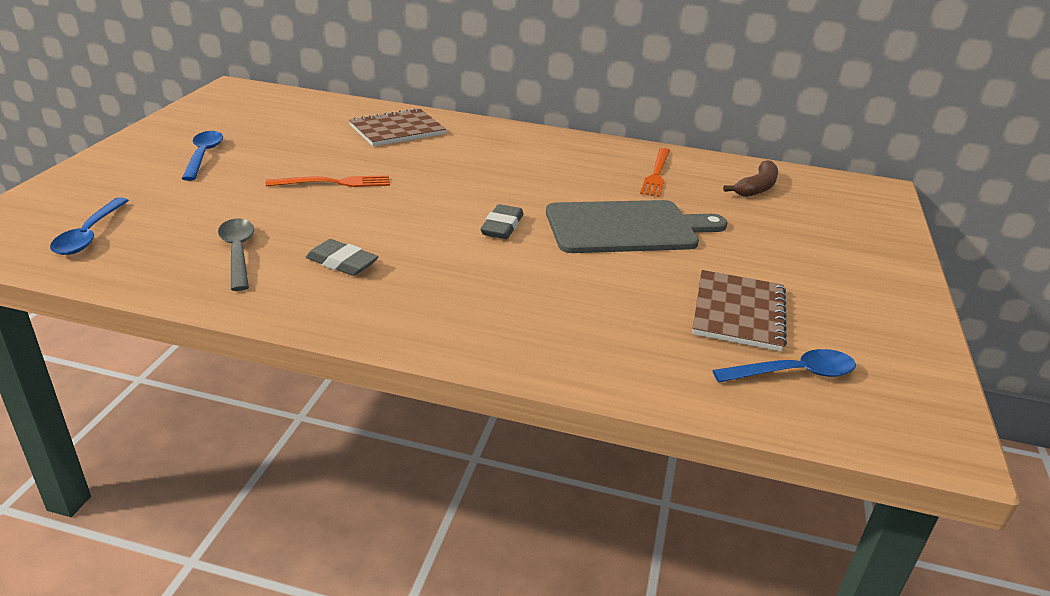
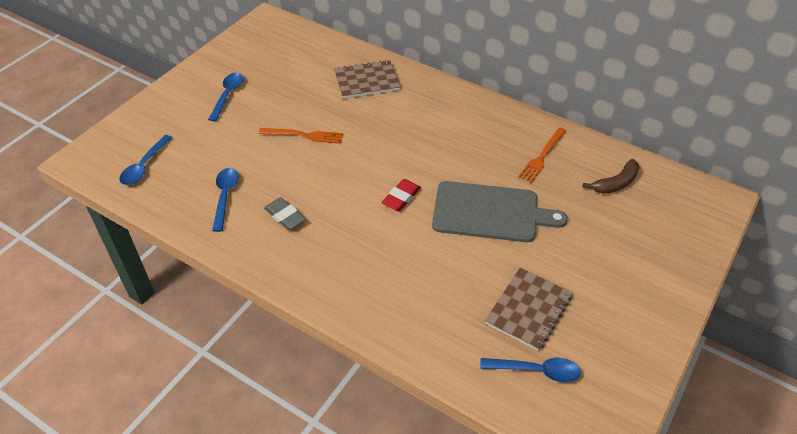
camera: 20 degrees right, 15 degrees up
(238, 253) = (225, 196): grey spoon -> blue spoon
(502, 227) = (401, 198): grey eraser -> red eraser

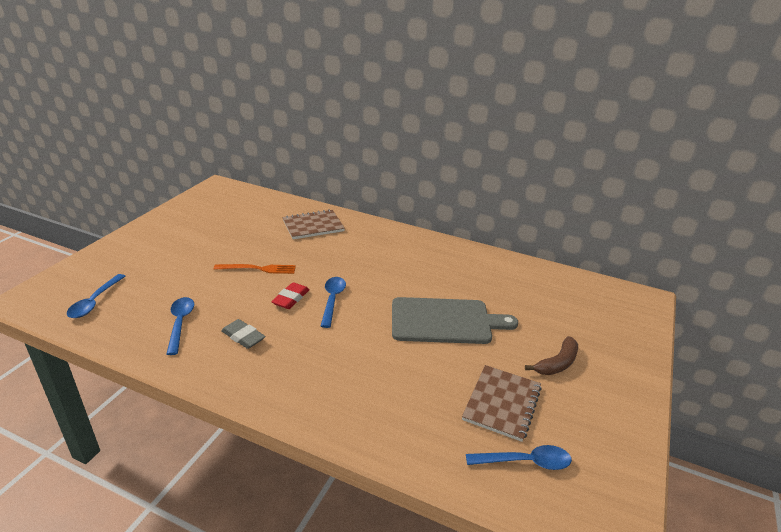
camera: 10 degrees left, 15 degrees down
(228, 95) = (182, 241): blue spoon -> blue spoon (332, 300)
(401, 198) = (358, 314): red eraser -> red eraser (291, 298)
(542, 156) = (481, 274): orange fork -> none
(615, 183) = (551, 291): brown banana -> brown banana (557, 363)

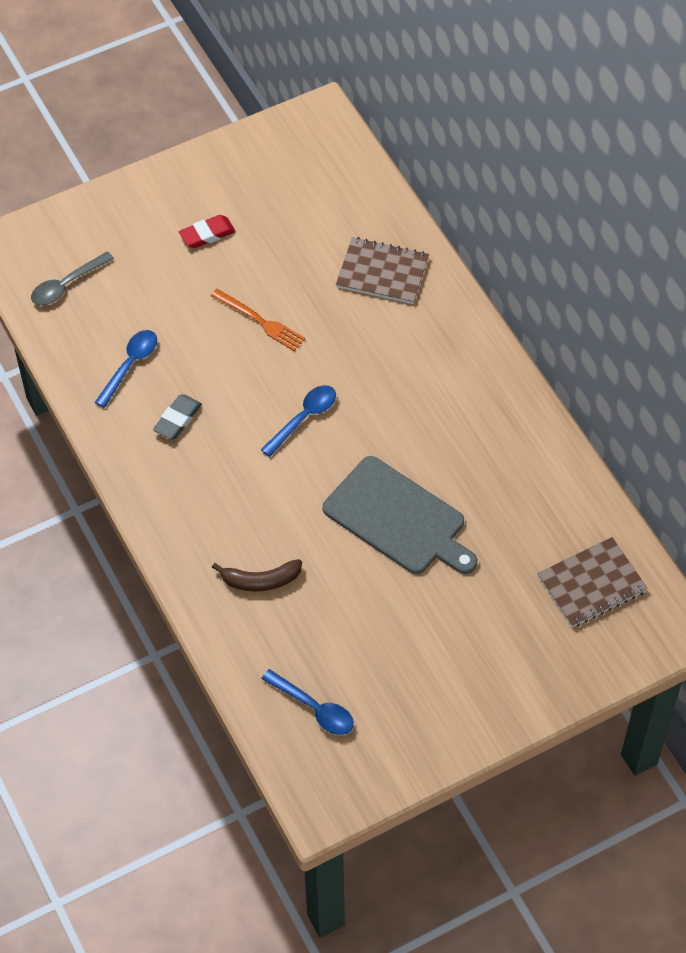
camera: 40 degrees right, 25 degrees up
(95, 302) = (66, 285): blue spoon -> grey spoon
(243, 337) = (177, 419): grey eraser -> grey eraser turned 45 degrees clockwise
(291, 298) = (261, 391): red eraser -> red eraser (207, 234)
(502, 403) = (354, 645): brown notebook -> brown notebook (591, 584)
(557, 363) = (459, 640): brown banana -> brown banana (260, 580)

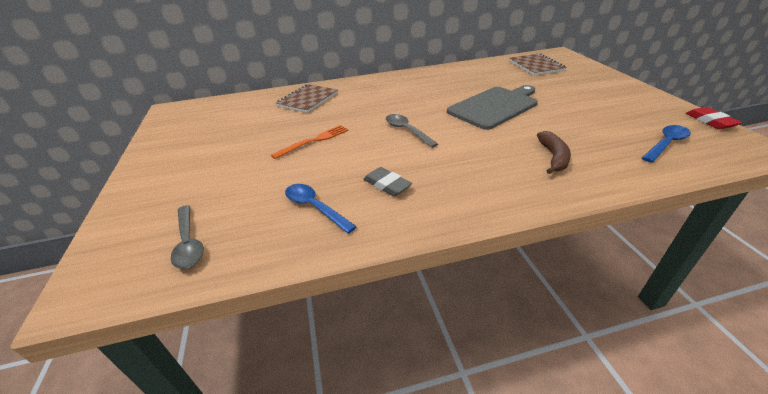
camera: 75 degrees left, 20 degrees down
(207, 234) = (216, 157): red eraser -> red eraser (710, 121)
(304, 418) = (407, 130): blue spoon -> grey spoon

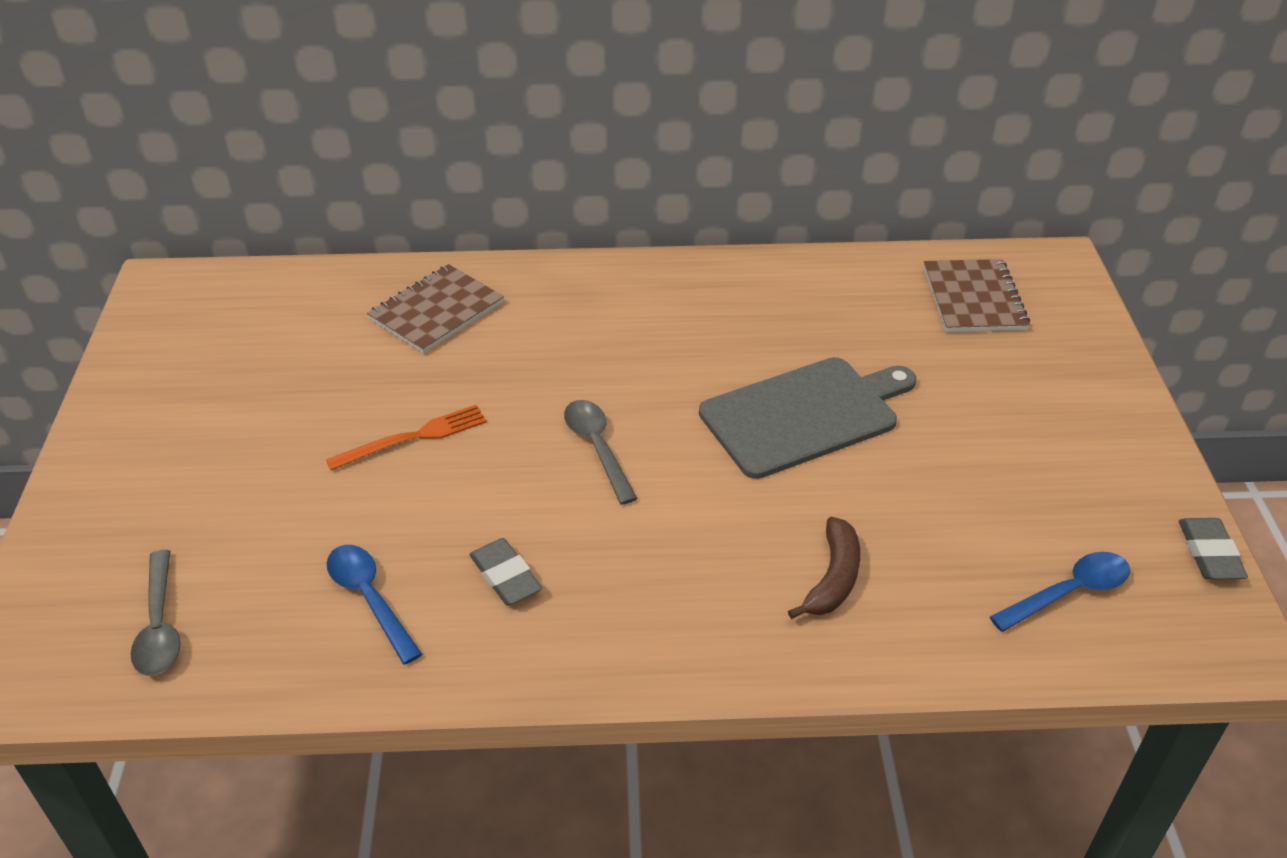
camera: 10 degrees right, 5 degrees up
(710, 121) = (1209, 553): red eraser -> grey eraser

